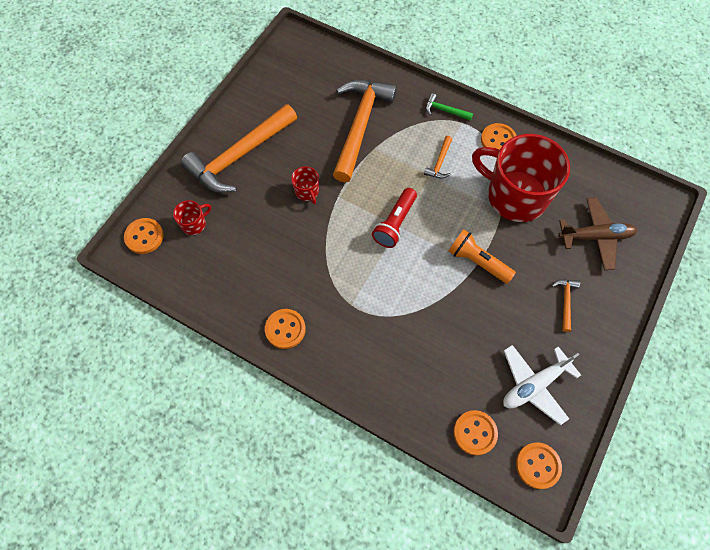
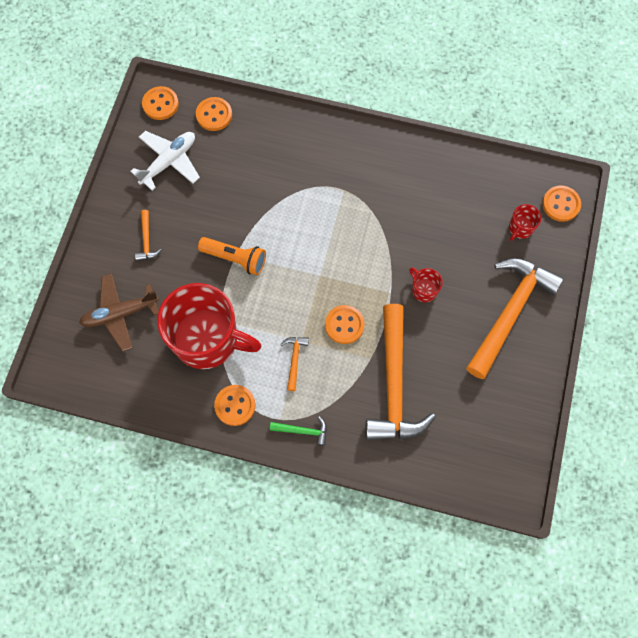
camera: 165 degrees right, 5 degrees up
(285, 329) = (395, 155): orange button -> orange button (344, 325)
(395, 223) = (324, 277): red flashlight -> none

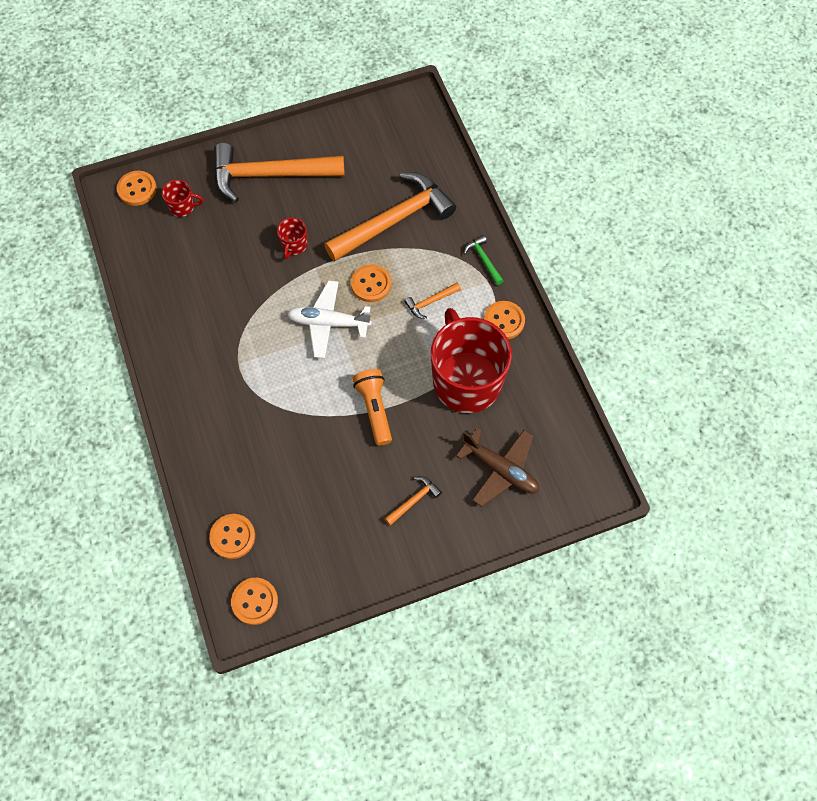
camera: 125 degrees left, 5 degrees down
(169, 162) = (316, 542): white plane -> white plane (328, 323)

